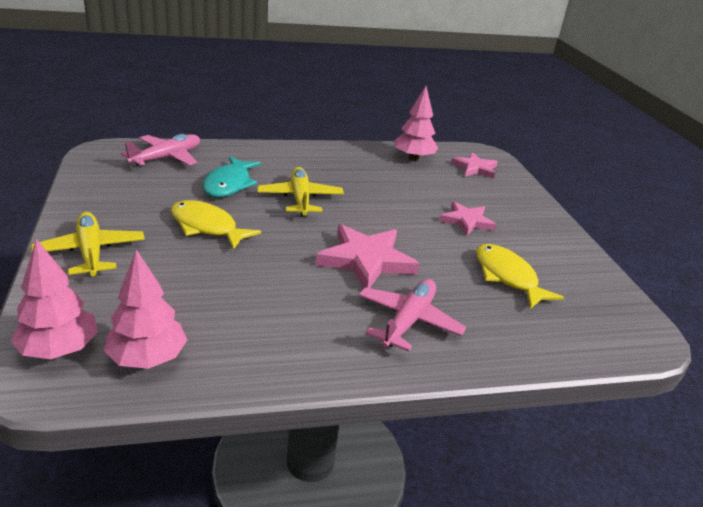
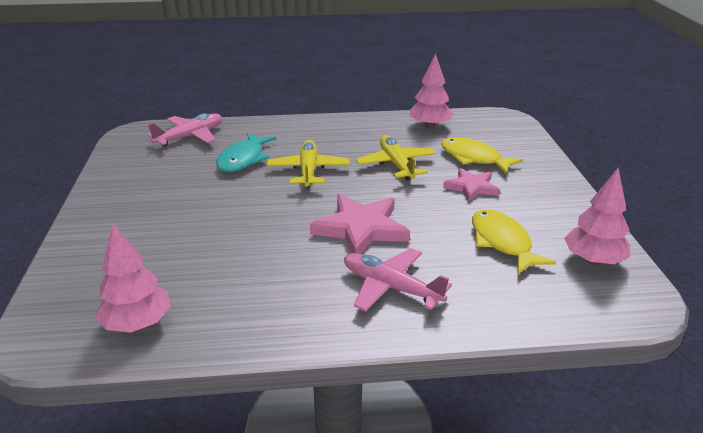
camera: 10 degrees right, 0 degrees up
(59, 350) = (62, 315): pink tree -> pink tree (593, 260)
(91, 252) = (106, 226): yellow plane -> yellow plane (396, 164)
(207, 227) = (215, 200): yellow fish -> yellow fish (473, 158)
(408, 321) = (390, 287): pink plane -> pink plane turned 90 degrees counterclockwise
(475, 168) = (492, 133): pink star -> none

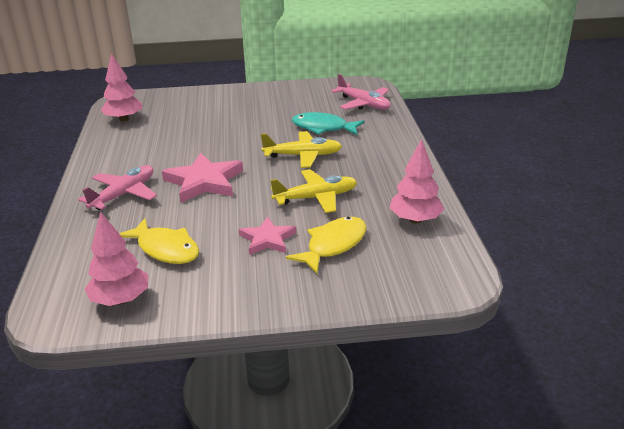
camera: 90 degrees right, 0 degrees up
(502, 242) = (165, 249): yellow fish -> yellow fish turned 60 degrees clockwise

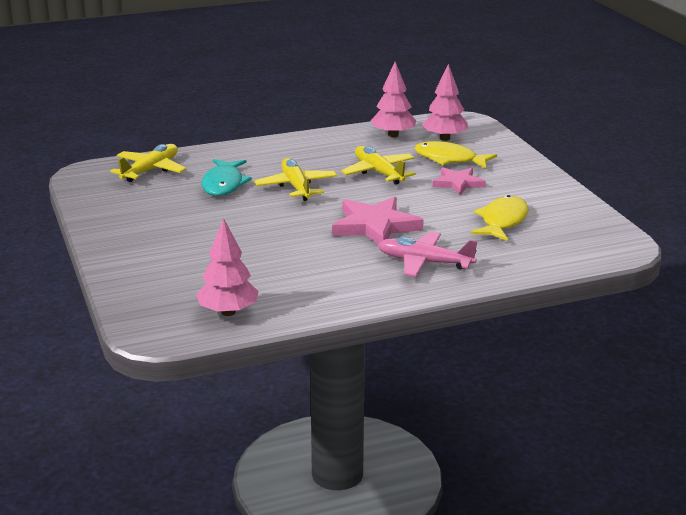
camera: 105 degrees left, 5 degrees down
(120, 299) = (581, 224): pink tree -> pink tree (444, 138)
(363, 104) = (150, 170): pink plane -> yellow plane

